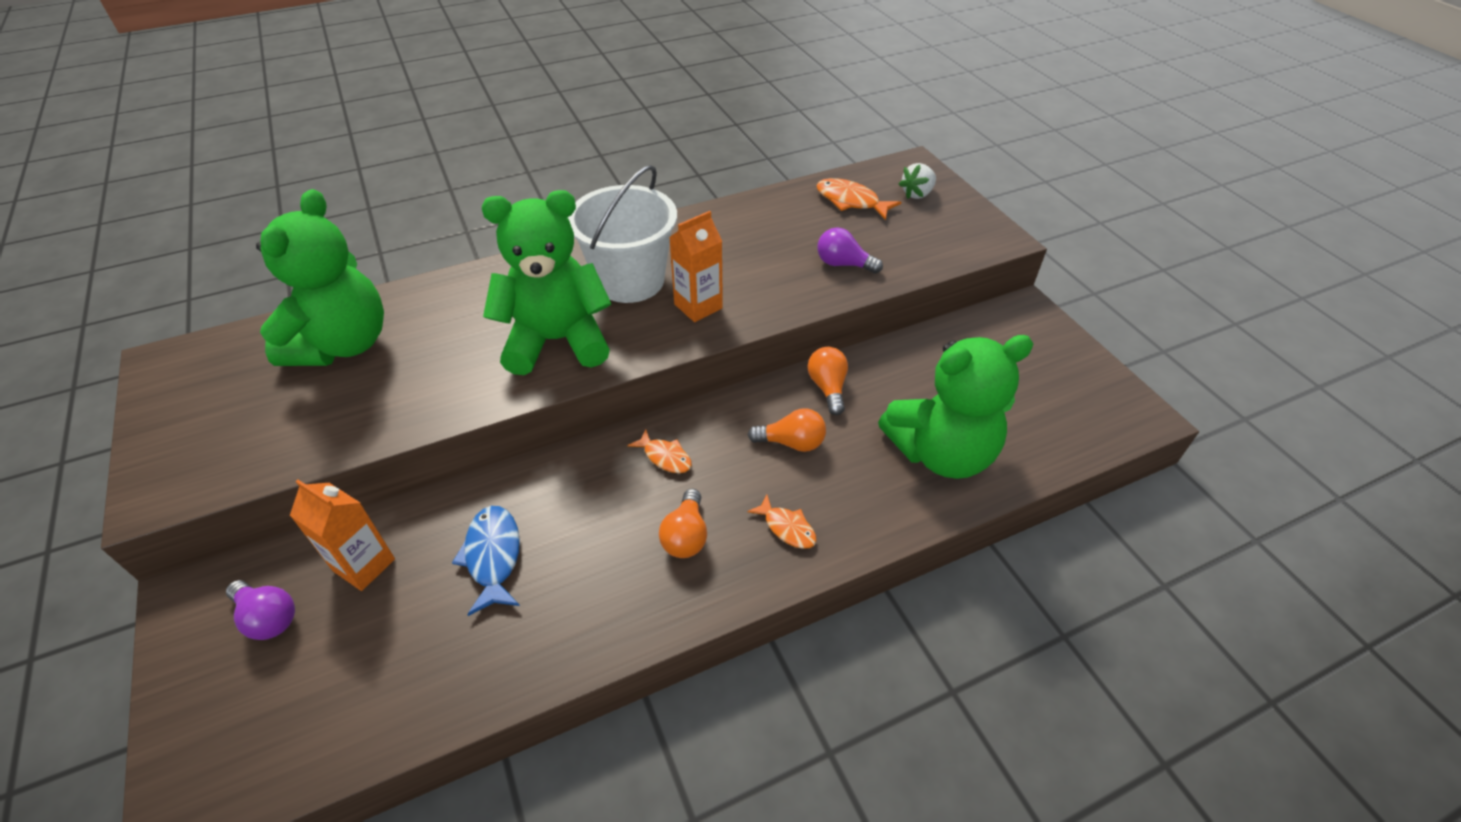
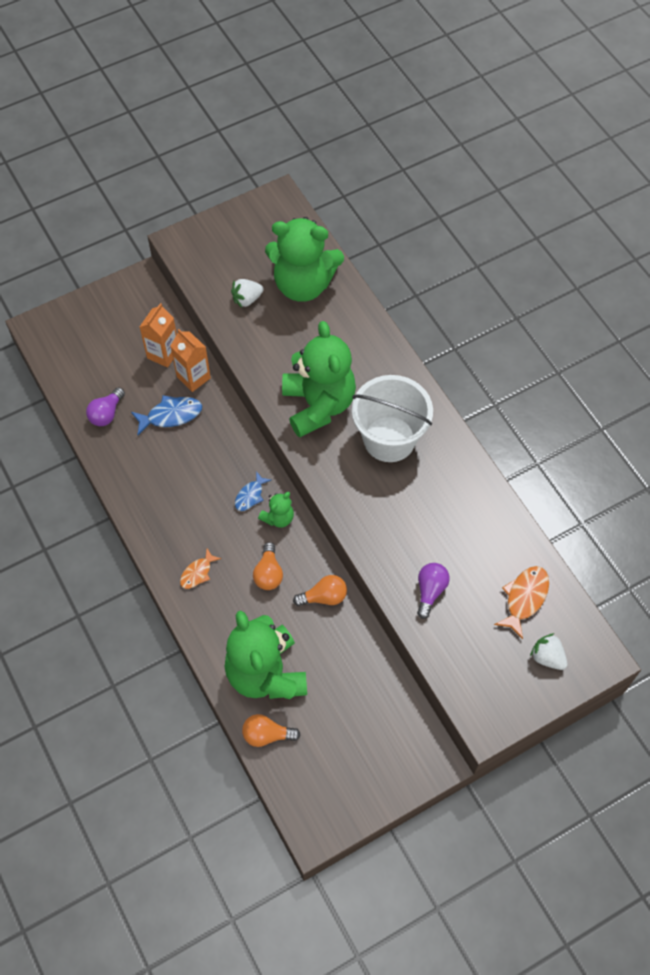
camera: 85 degrees right, 15 degrees up
(268, 617) = (130, 322): purple light bulb -> purple light bulb (106, 413)
(333, 409) = (247, 299): none -> white strawberry
(665, 457) = (250, 495): orange fish -> blue fish
(686, 536) = (189, 515): orange light bulb -> orange light bulb (267, 735)
(698, 306) = (365, 488): orange carton -> orange carton (193, 377)
(706, 427) = (278, 518): none -> green teddy bear

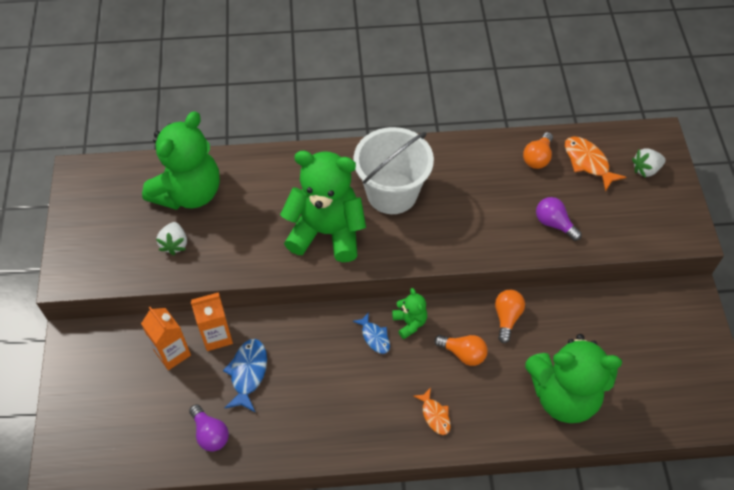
camera: 65 degrees left, 5 degrees down
(267, 735) = (625, 419): orange light bulb -> orange light bulb (537, 158)

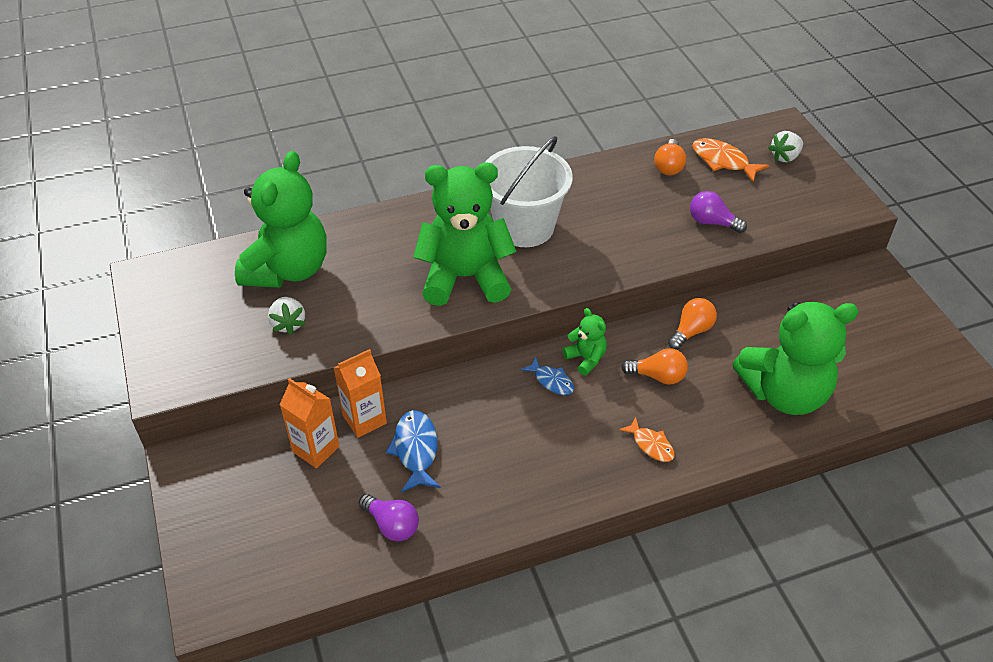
camera: 15 degrees left, 10 degrees down
(507, 317) = (691, 331): orange light bulb -> orange light bulb turned 45 degrees clockwise

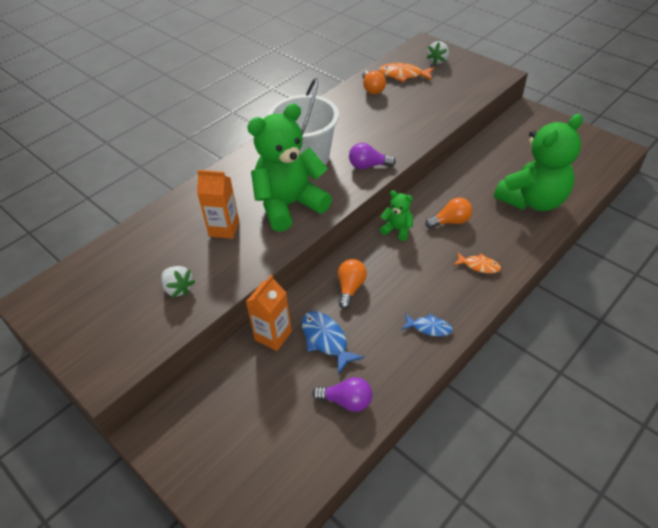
camera: 25 degrees left, 0 degrees up
(288, 269) = (151, 250): green teddy bear -> none
(316, 449) = (251, 373): orange carton -> orange carton (224, 229)
(551, 381) = (385, 253): blue fish -> blue fish (429, 328)
(691, 331) = (450, 186): orange light bulb -> orange light bulb (350, 288)
(712, 222) = (425, 112): purple light bulb -> purple light bulb (368, 166)

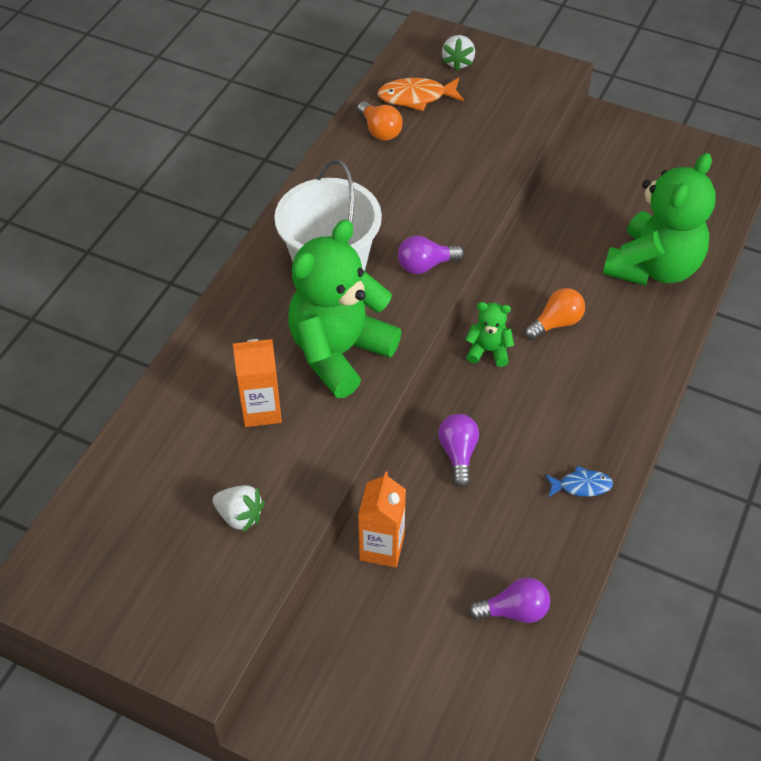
camera: 20 degrees left, 5 degrees up
(326, 340) = (455, 536): blue fish -> none
(350, 288) = (458, 454): orange light bulb -> purple light bulb
(479, 266) = (615, 382): orange fish -> none

